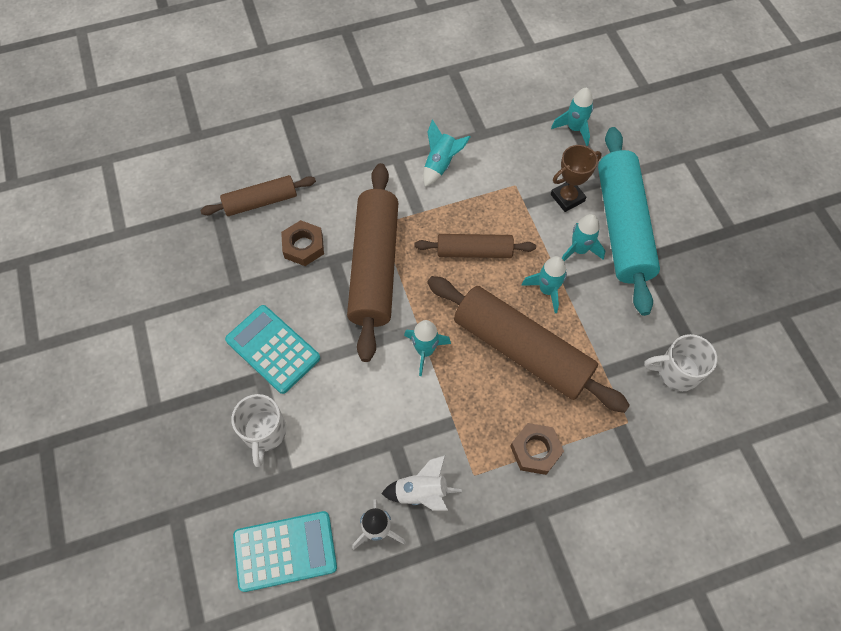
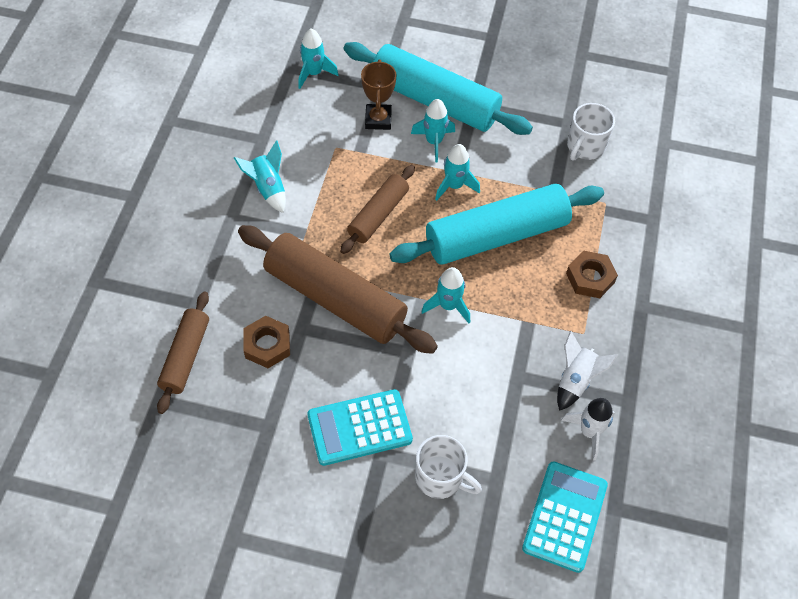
camera: 60 degrees left, 5 degrees down
(521, 350) = (496, 236): brown rolling pin -> turquoise rolling pin

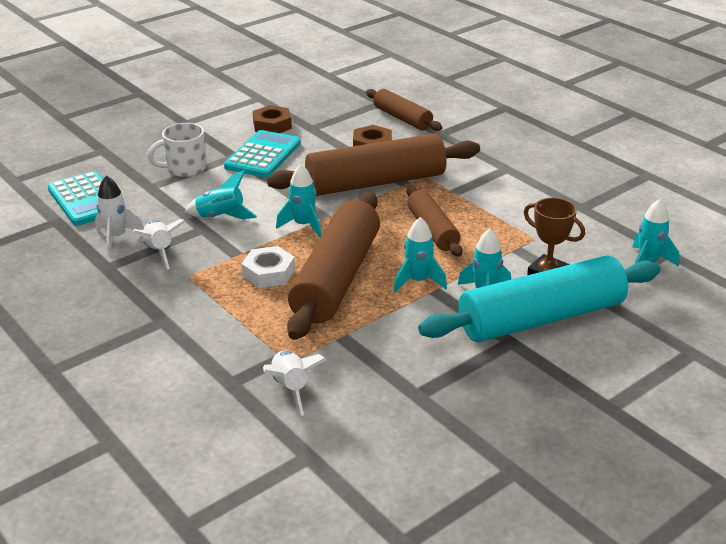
camera: 130 degrees right, 25 degrees down
(268, 188) = (521, 192): turquoise rocket -> turquoise rocket (221, 217)
(496, 236) = (336, 278): turquoise rolling pin -> brown rolling pin
(530, 283) = (269, 273): none -> white nut
(585, 146) = (371, 389): white mug -> none
(590, 278) = (228, 307): brown nut -> brown nut (272, 125)
(625, 185) = (291, 388): none -> white rocket

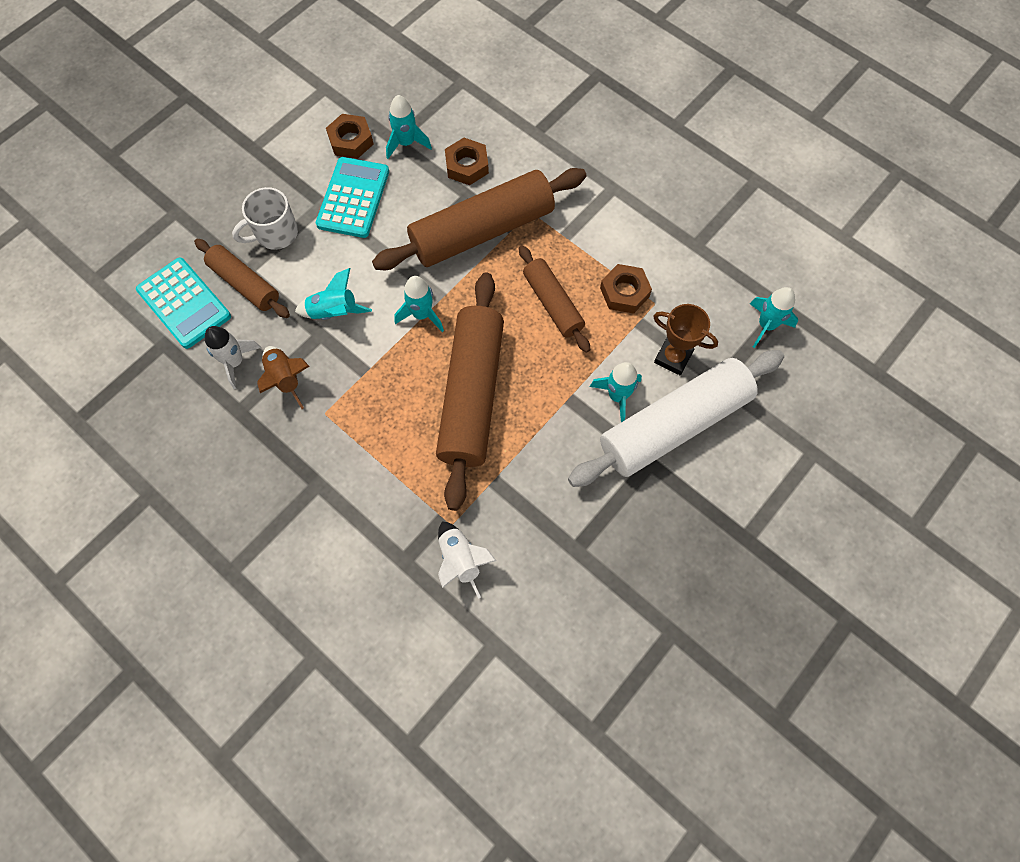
camera: 10 degrees left, 35 degrees up
(159, 252) = (286, 379): white rocket -> brown rocket
(269, 273) = (403, 396): white nut -> none
(402, 118) = (490, 109): brown rolling pin -> brown rolling pin (245, 284)
(418, 281) = (551, 387): turquoise rocket -> turquoise rocket (406, 143)
(505, 229) = (624, 292): none -> brown nut
(541, 318) = (674, 425): turquoise rolling pin -> white rolling pin

